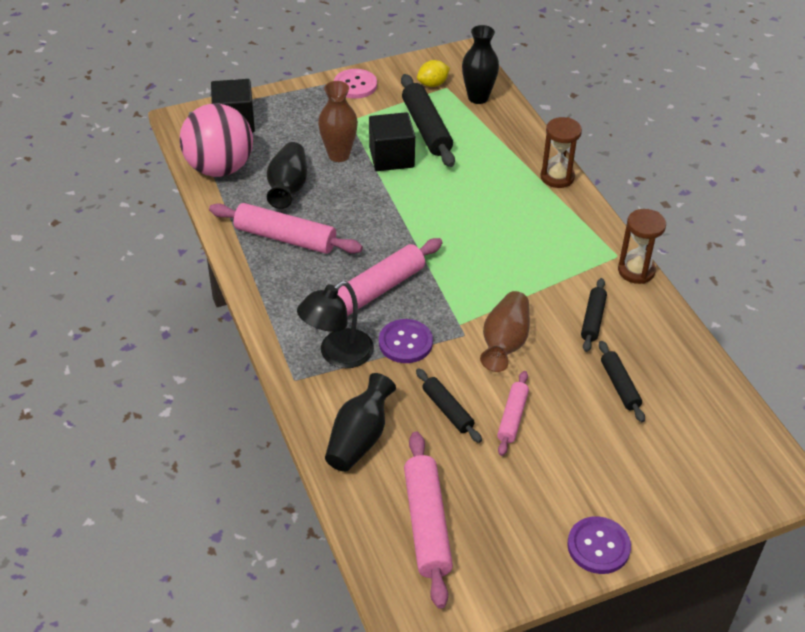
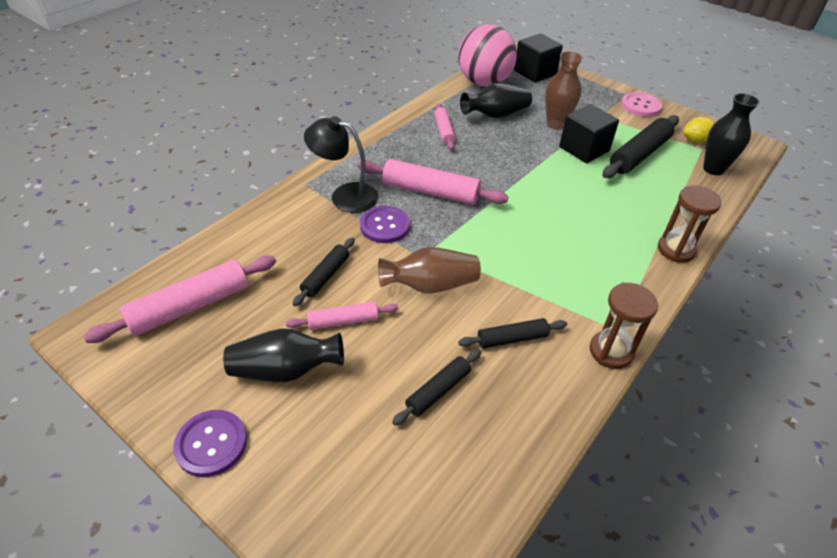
camera: 60 degrees right, 0 degrees up
(285, 238) = (444, 131): pink rolling pin -> pink rolling pin, size x0.58
(359, 438) = (264, 236): black vase -> black vase (285, 370)
(432, 84) = (695, 140): yellow lemon -> yellow lemon turned 45 degrees counterclockwise

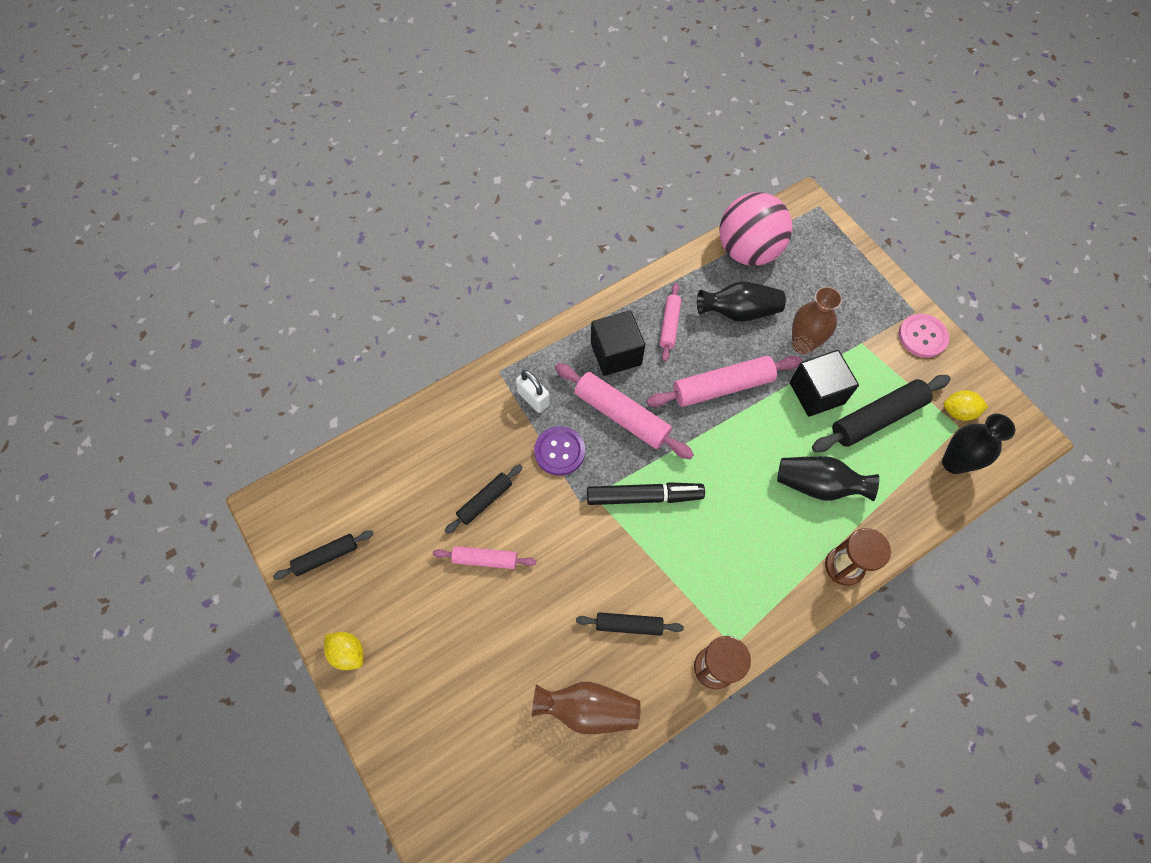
camera: 20 degrees right, 20 degrees up
(190, 307) = (359, 503): pink rolling pin -> pink rolling pin (722, 387)
(211, 444) = (348, 652): purple button -> yellow lemon
(285, 370) = (422, 598): black vase -> black vase (818, 485)
(345, 195) = (533, 398): black lamp -> white padlock
(430, 285) = (577, 540): brown vase -> brown vase (588, 709)
(438, 391) = (542, 660): black rolling pin -> black rolling pin (326, 556)
(477, 240) = (644, 496): none -> black marker
(535, 72) = (818, 246): black cube -> black cube (616, 353)

